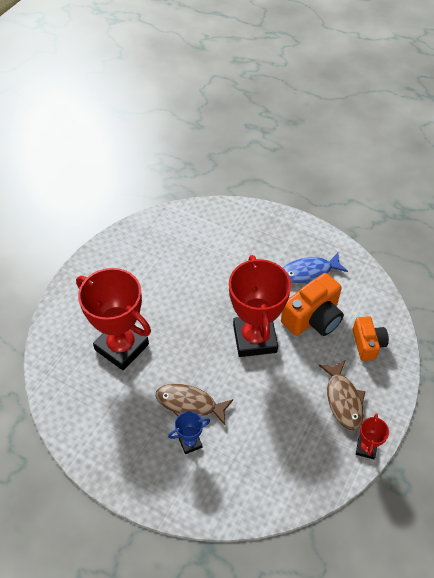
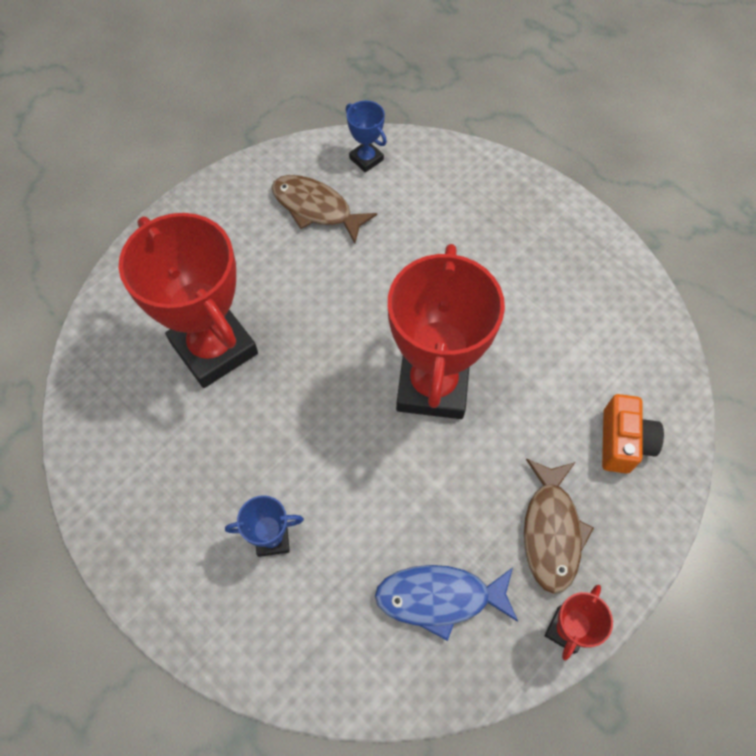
camera: 15 degrees right, 10 degrees up
(177, 221) = (366, 159): none -> blue trophy
(189, 404) = (291, 472): brown fish -> brown fish (316, 208)
(309, 272) = (557, 292): blue fish -> blue fish (439, 598)
(313, 318) = (541, 373): orange camera -> none

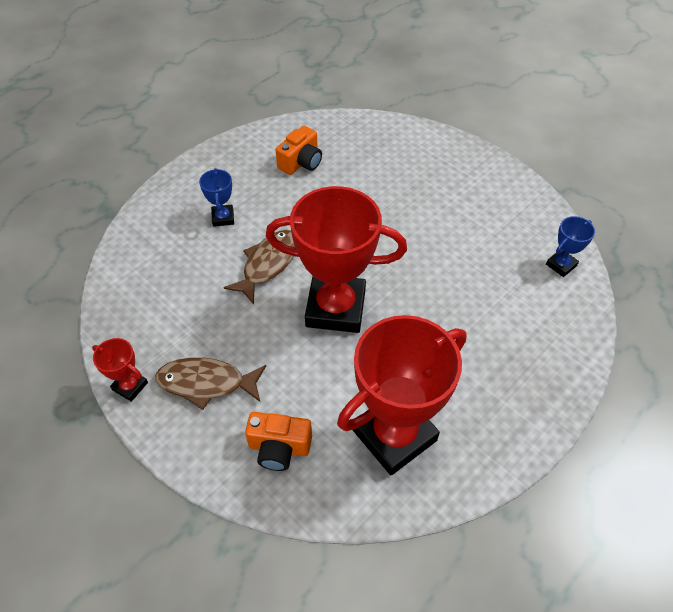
camera: 90 degrees right, 10 degrees down
(165, 433) = (301, 162): none -> orange camera
(214, 348) = (365, 181): red trophy -> red trophy (394, 435)
(316, 208) = (499, 232): brown fish -> brown fish (268, 264)
(439, 598) = (168, 308): blue fish -> none

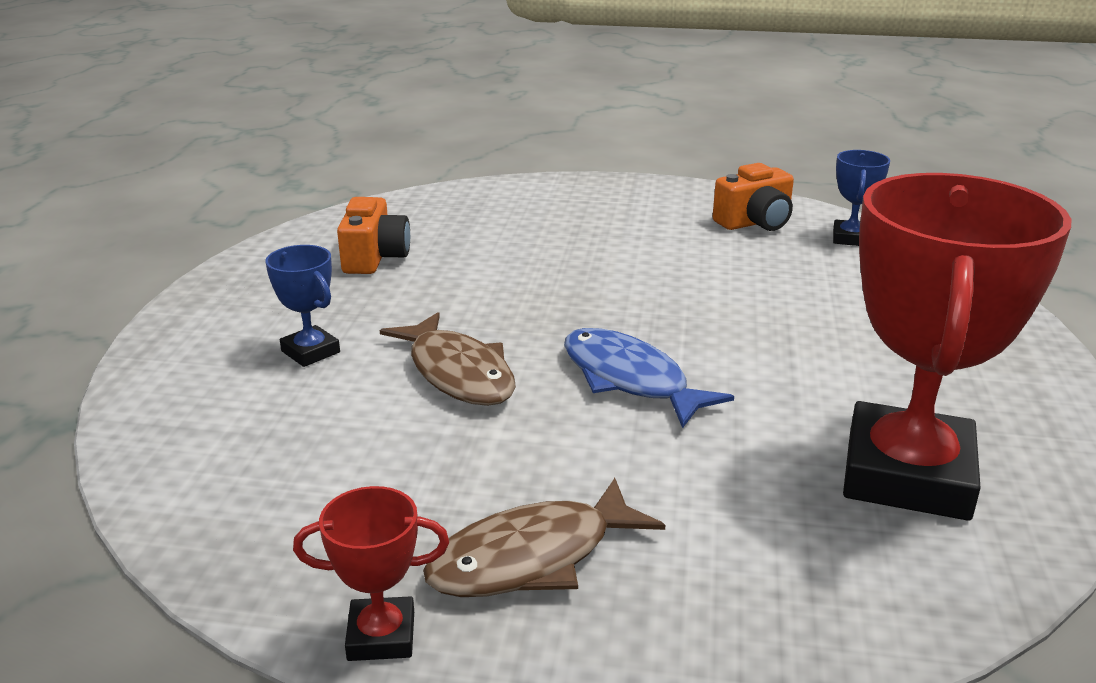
camera: 35 degrees left, 25 degrees down
(268, 264) = (458, 373): brown fish -> brown fish turned 150 degrees clockwise
(279, 447) = (768, 577): orange camera -> orange camera (755, 223)
(335, 308) = (630, 379): red trophy -> blue fish

